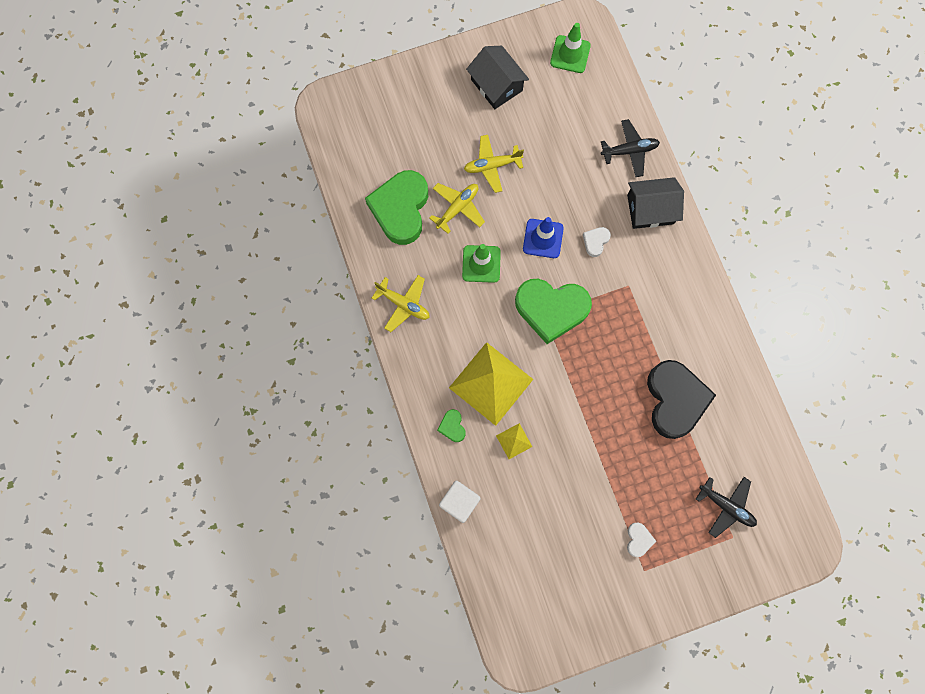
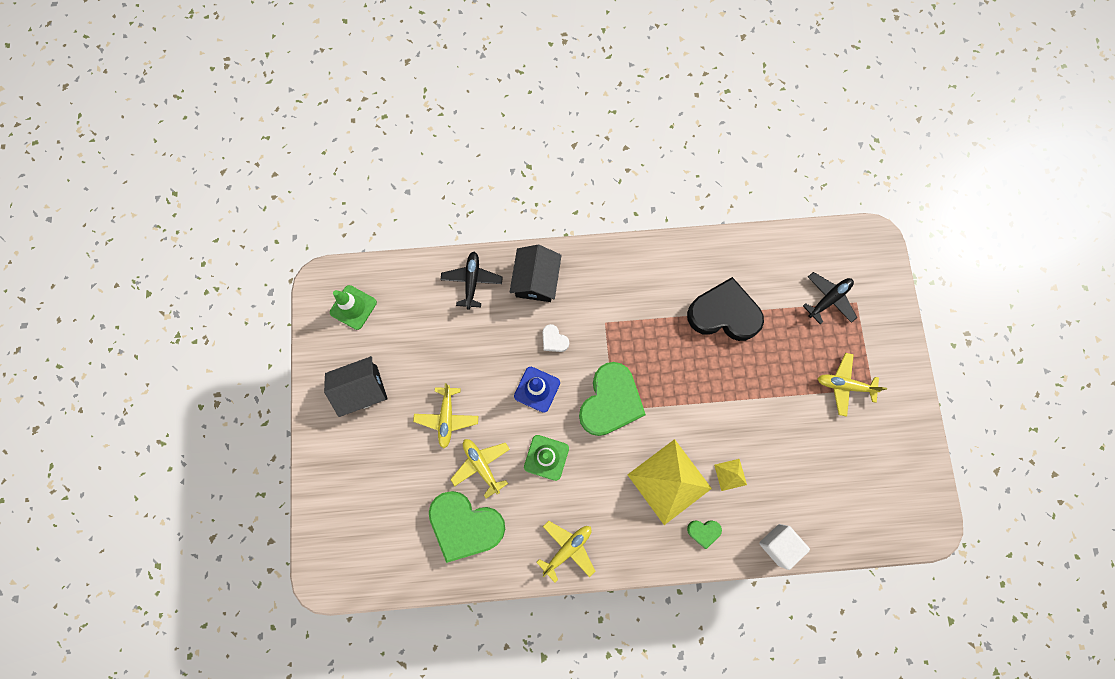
camera: 75 degrees left, 0 degrees up
(638, 540) = (844, 385): white heart -> yellow plane

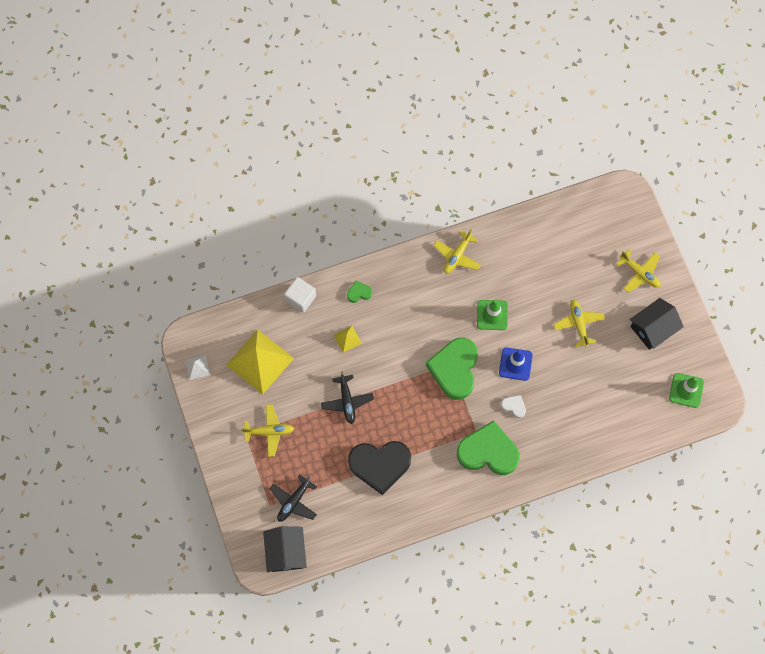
camera: 165 degrees right, 5 degrees down
(465, 525) = (537, 252): green heart -> green heart (488, 452)
(472, 281) = (597, 438): black plane -> black plane (347, 401)
(481, 465) = (540, 296): yellow plane -> yellow plane (639, 273)
(536, 280) = (544, 453): black house -> black house (286, 552)
(669, 481) = (393, 322): yellow pyramid -> yellow pyramid (260, 361)
(921, 487) = (197, 367): none -> white pyramid

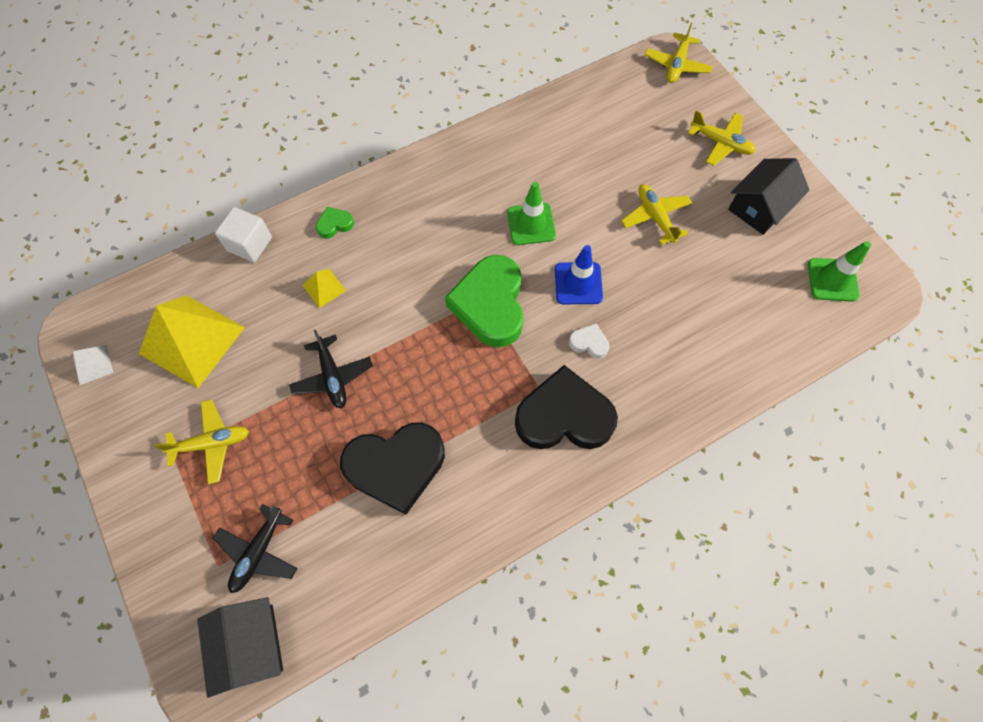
camera: 10 degrees left, 5 degrees down
(457, 256) = (467, 158): yellow plane -> yellow plane (676, 65)
(488, 452) = (564, 416): green heart -> black heart

